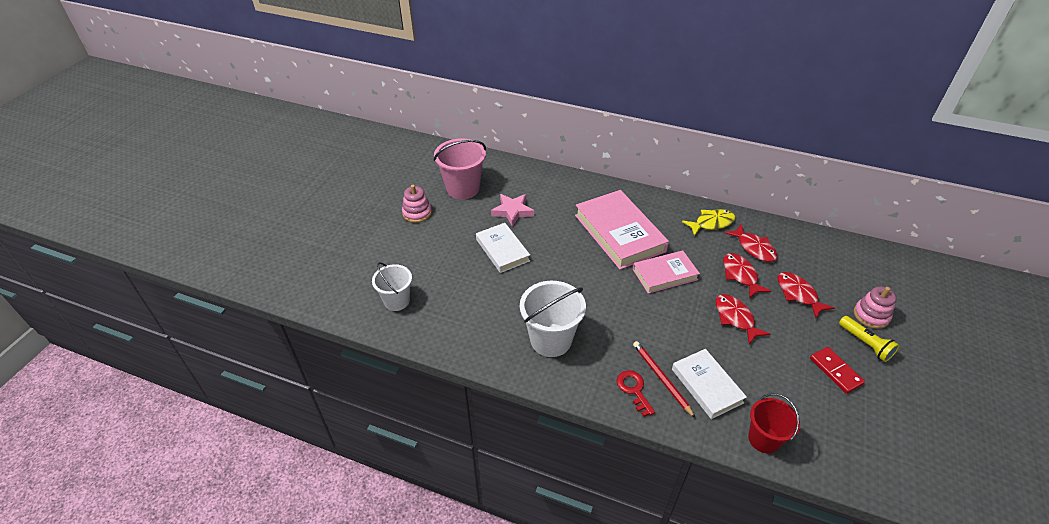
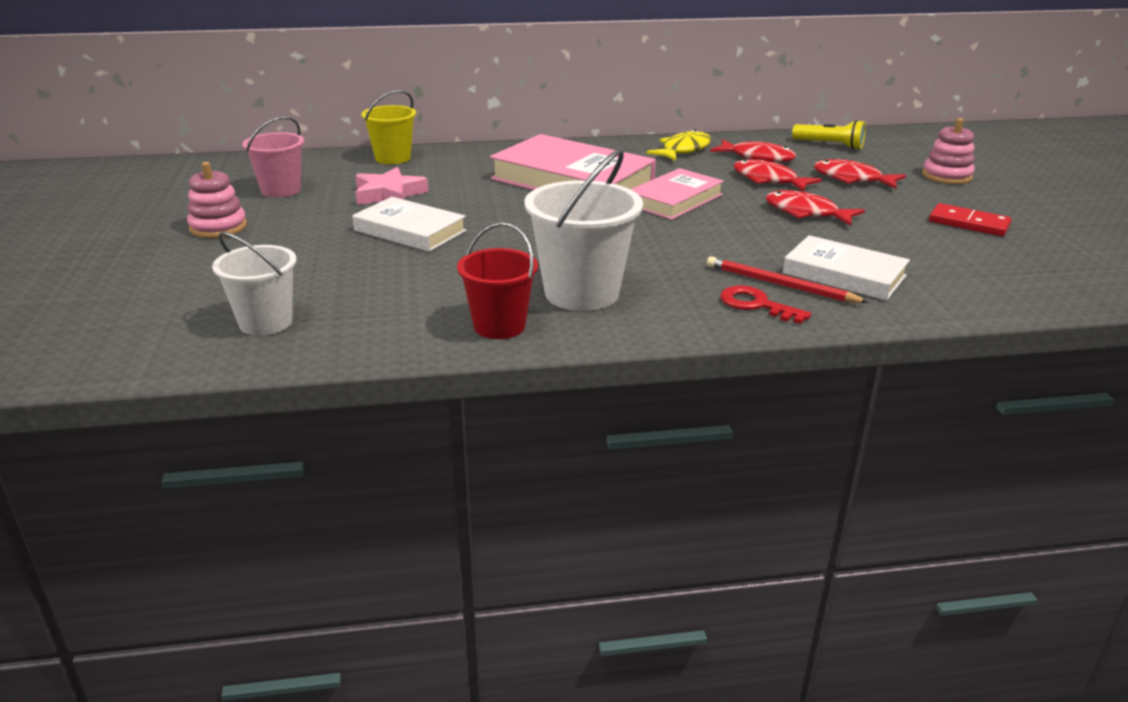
camera: 30 degrees left, 15 degrees down
(463, 188) = (281, 190): pink bucket -> pink bucket, size x0.65
(536, 175) = (393, 158): none -> yellow bucket
(763, 439) = (968, 298): red bucket -> red bucket (499, 326)
(865, 344) = (969, 196): yellow flashlight -> yellow flashlight (829, 145)

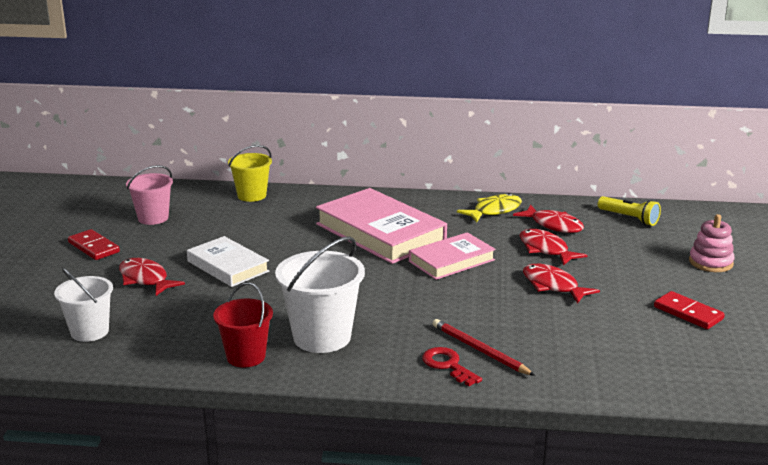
camera: 15 degrees right, 5 degrees down
(218, 227) = (94, 247): pink stacking toy -> red domino
(389, 194) = (230, 230): pink star -> none
(844, 274) = (539, 348): white book -> none
(852, 179) = (620, 256): red fish -> red fish (145, 279)

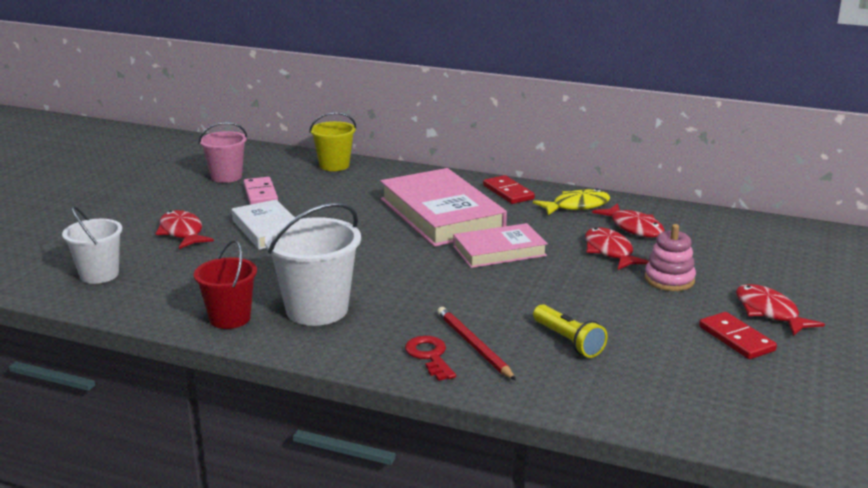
camera: 15 degrees right, 0 degrees up
(94, 247) = (154, 197): red domino -> red domino (508, 192)
(198, 232) = (260, 194): none -> pink domino
(553, 286) = (595, 290): red fish -> red fish (769, 312)
(629, 218) = (725, 230): yellow flashlight -> yellow flashlight (568, 341)
(710, 262) = (796, 288): pink stacking toy -> pink stacking toy (669, 280)

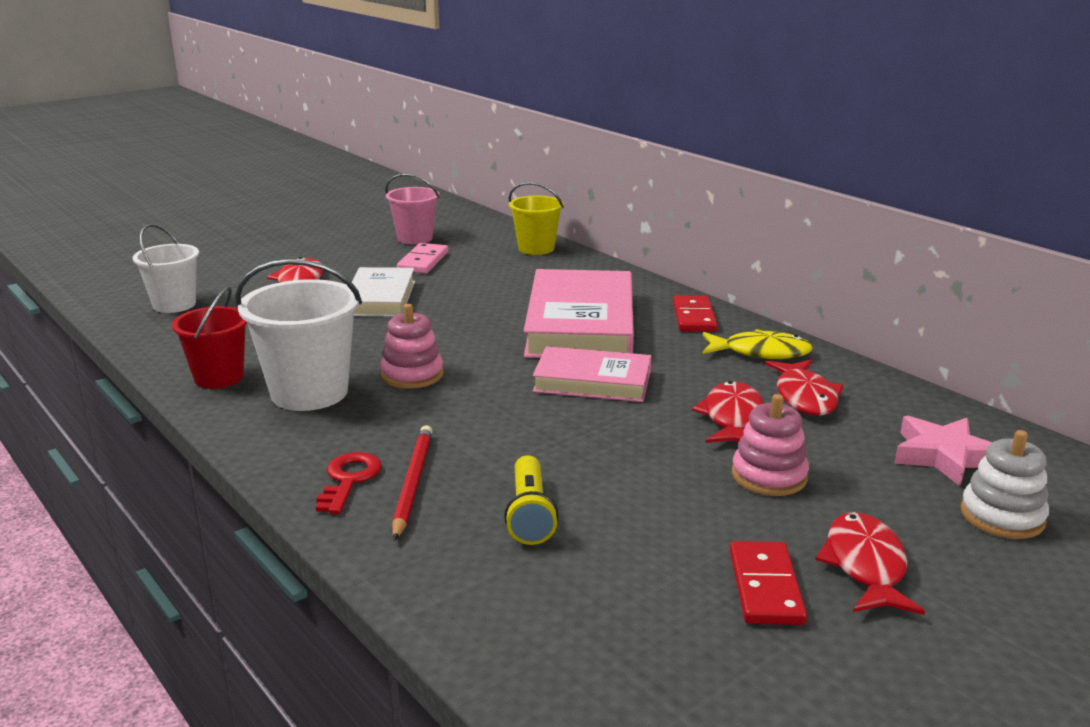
camera: 30 degrees right, 0 degrees up
(373, 278) = (412, 375): none -> pink stacking toy
(742, 243) = (944, 456): none -> pink star
(802, 267) = (1002, 516): none -> white stacking toy

